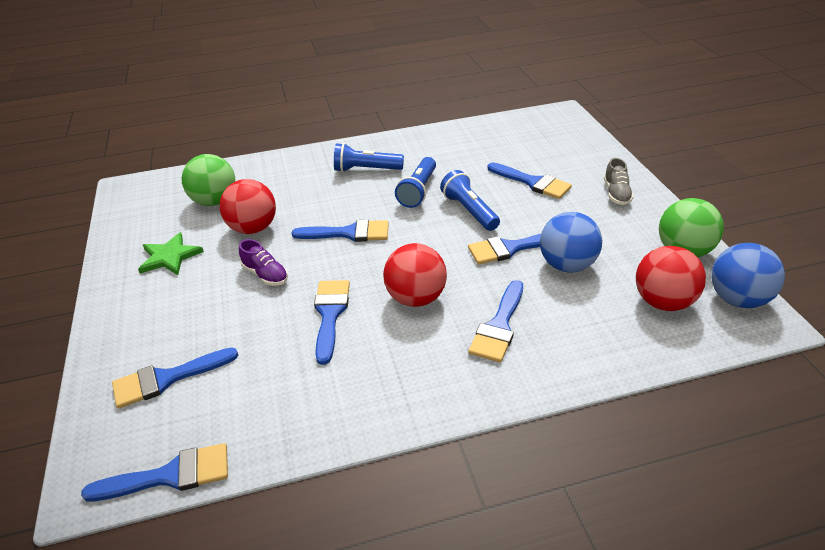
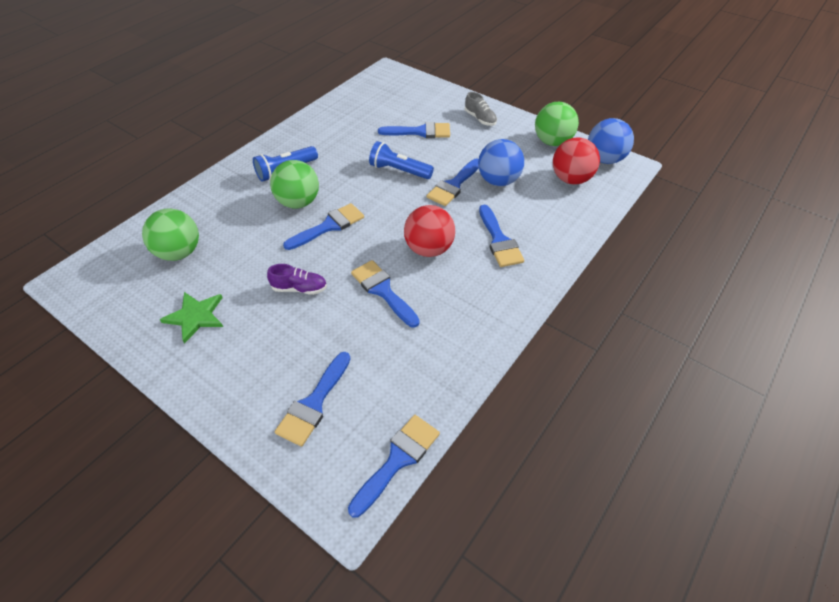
camera: 40 degrees left, 10 degrees up
(253, 228) = (244, 258): red ball -> none
(346, 201) = (298, 202): none -> green ball
(418, 191) = (346, 171): blue flashlight -> none

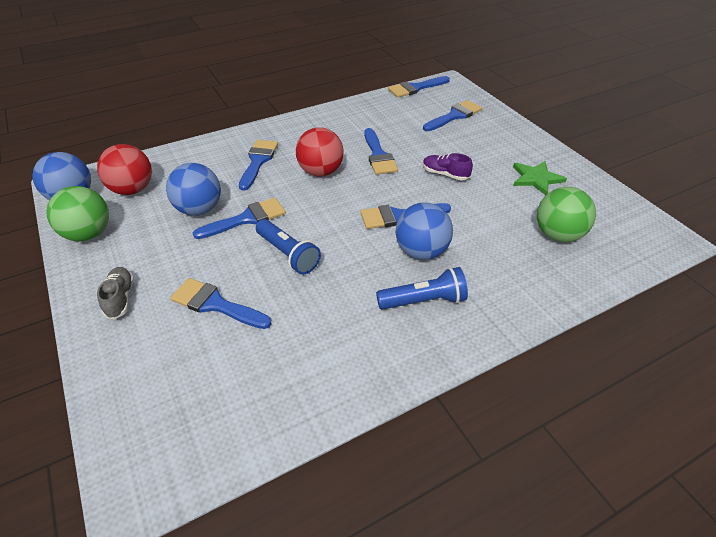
camera: 155 degrees left, 5 degrees down
(298, 202) = (421, 251): green ball -> blue ball

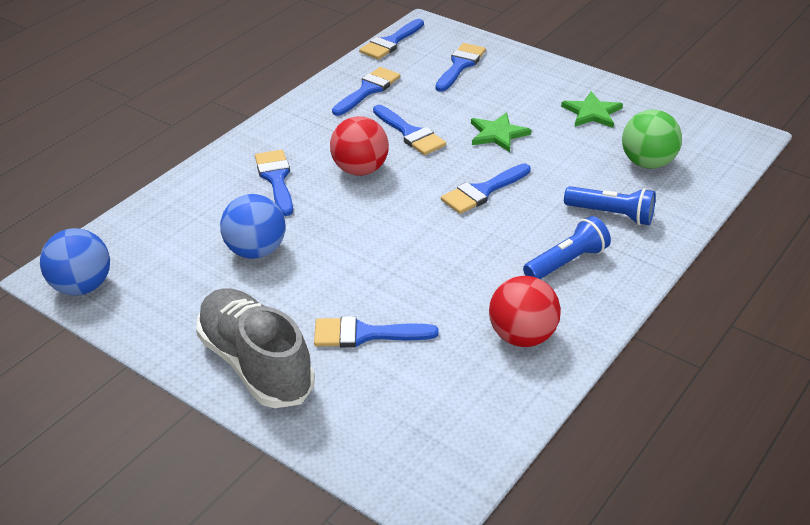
camera: 25 degrees left, 5 degrees down
(88, 234) = (148, 317): green ball -> none
(120, 298) = (256, 364): grey shoe -> grey shoe, size x2.21
(132, 189) = (151, 254): red ball -> red ball (522, 336)
(246, 219) = (321, 244): blue brush -> blue brush (368, 90)
(288, 254) = (398, 264): blue flashlight -> blue flashlight (611, 215)
(421, 251) = (531, 218): blue ball -> none
(445, 174) = (497, 134): purple shoe -> green star

